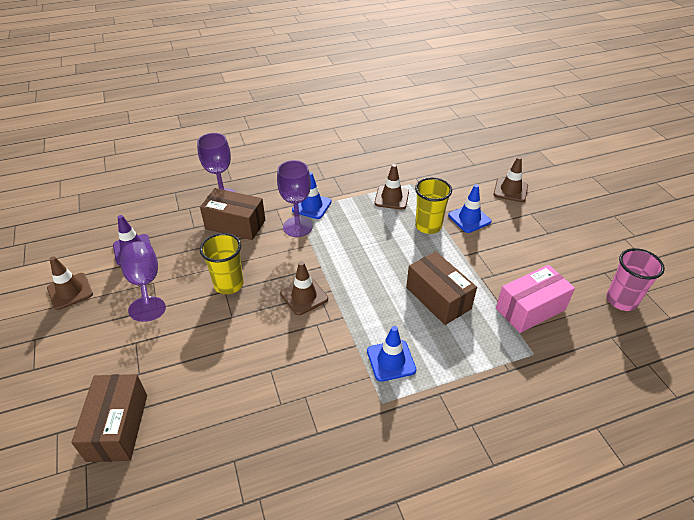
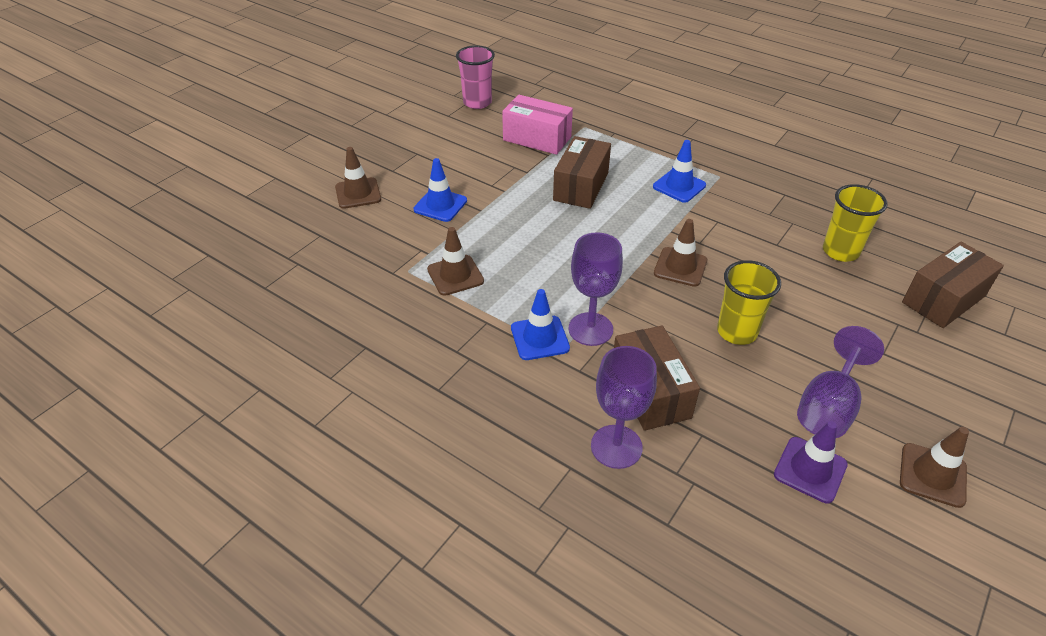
camera: 125 degrees left, 0 degrees up
(428, 226) = (482, 228): yellow cup -> yellow cup (840, 251)

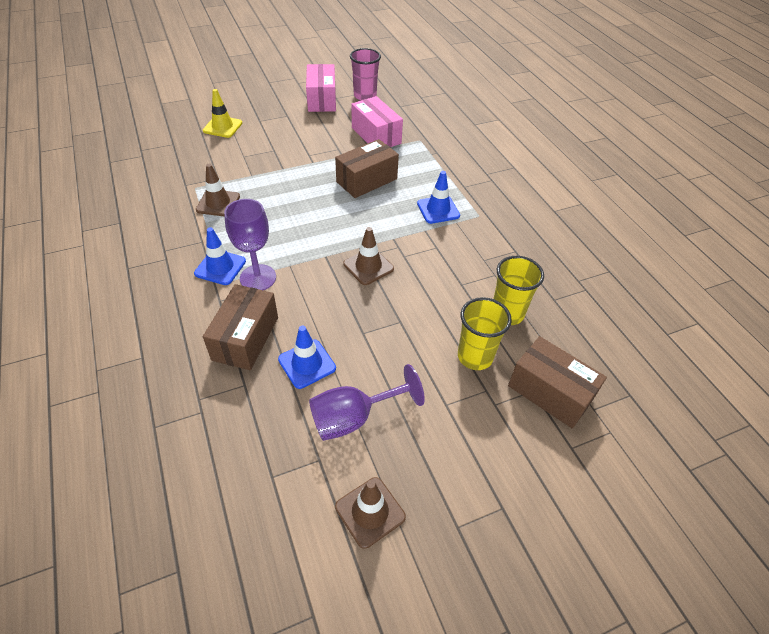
camera: 30 degrees right, 5 degrees up
(358, 193) = (222, 127): brown traffic cone -> yellow traffic cone
(435, 122) = (322, 99): none -> pink box
(440, 205) = (261, 155): blue traffic cone -> blue traffic cone (307, 364)
(616, 446) = (183, 360): purple goblet -> none
(737, 332) = (353, 330): yellow cup -> yellow cup (475, 357)
(810, 470) = (286, 451): purple traffic cone -> none
(943, 299) = (550, 392): brown box -> brown box turned 45 degrees clockwise

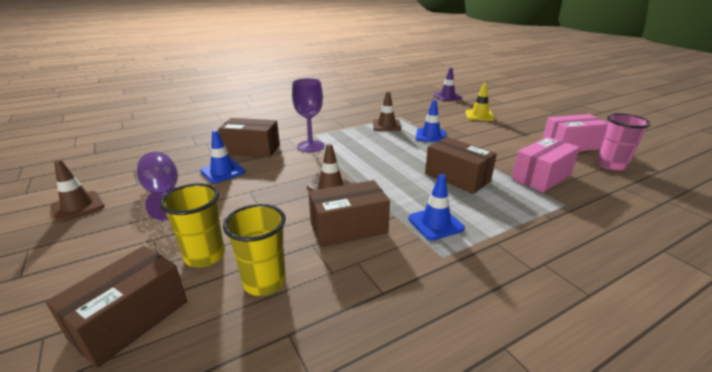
camera: 85 degrees right, 20 degrees down
(140, 132) = (447, 96): none -> purple traffic cone
(220, 267) = (319, 134): blue traffic cone -> blue traffic cone (430, 136)
(440, 260) = (348, 228): none -> brown box

